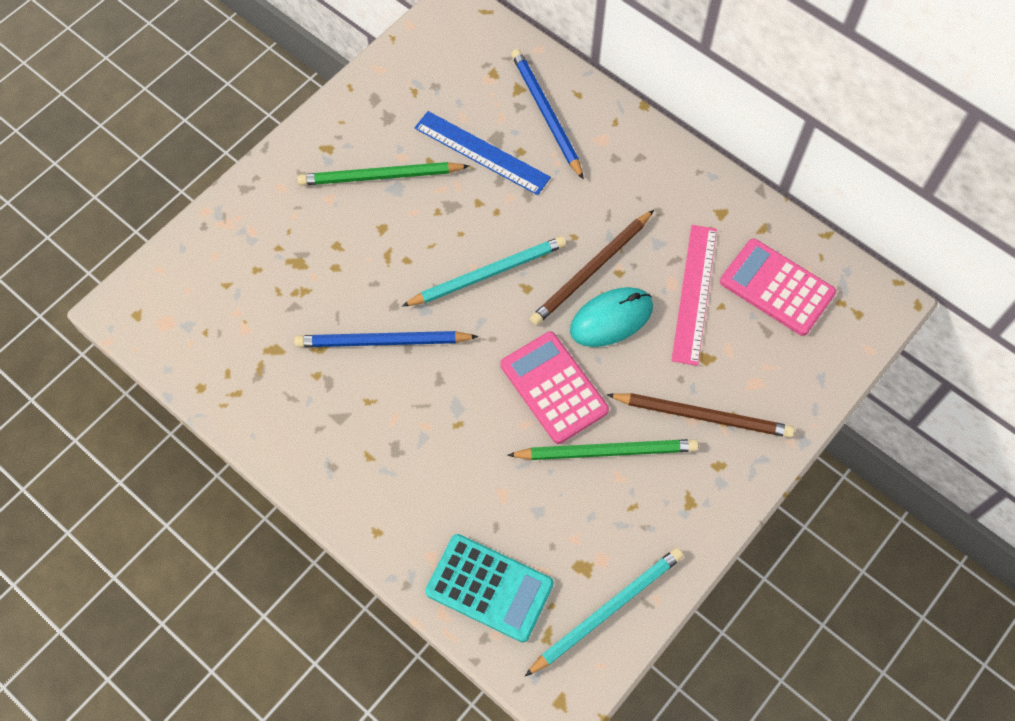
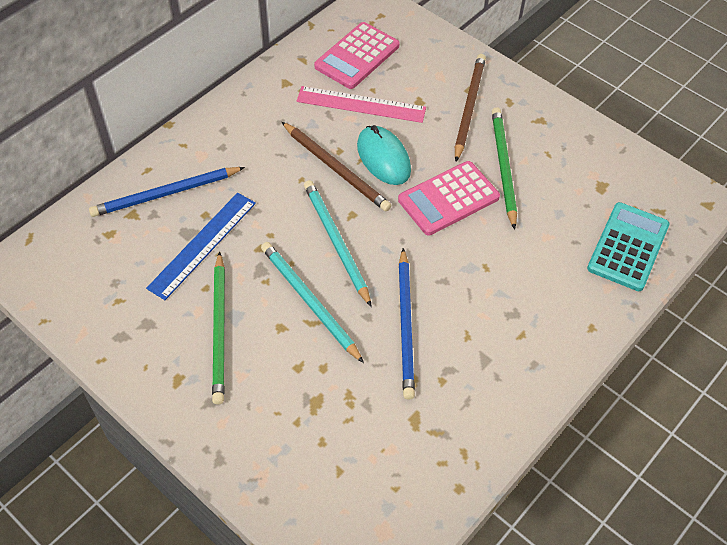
camera: 90 degrees left, 10 degrees down
(607, 610) = (633, 173): turquoise pencil -> turquoise pencil (309, 301)

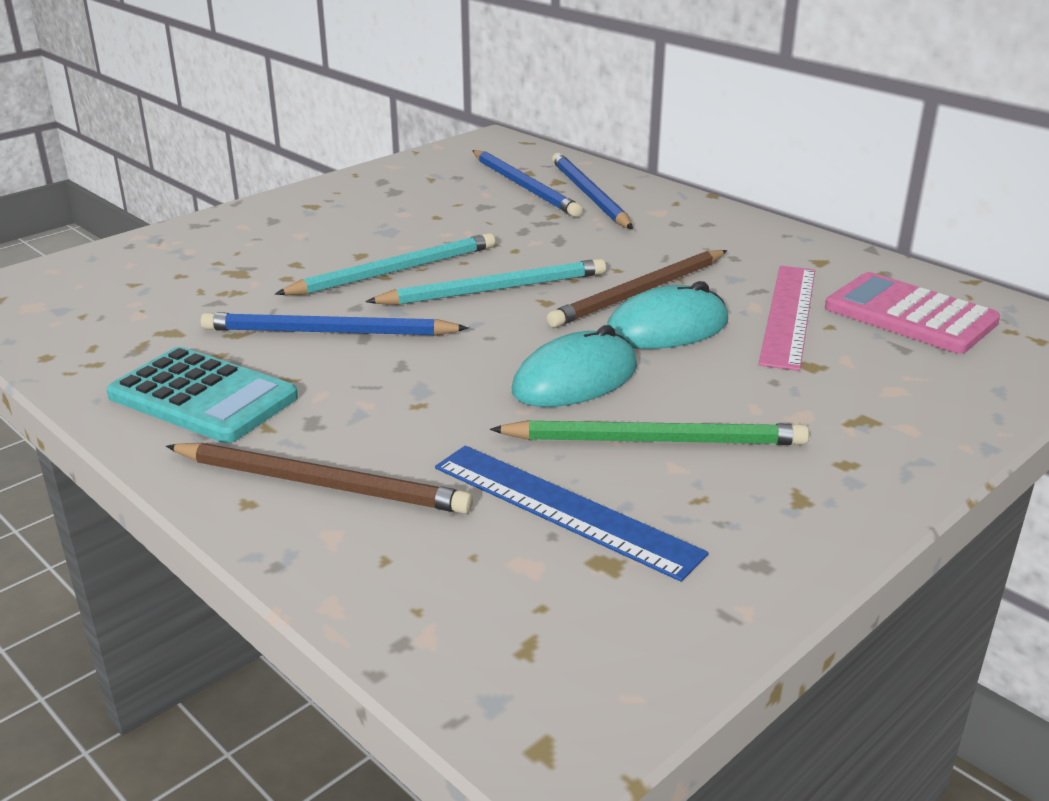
camera: 95 degrees right, 25 degrees down
(144, 235) = (524, 187): none -> blue pencil
(202, 245) = (504, 214): blue ruler -> blue ruler (564, 509)
(219, 330) = (370, 223): green pencil -> none
(448, 198) = (575, 379): pink calculator -> turquoise mouse
(469, 107) = (813, 415): brown pencil -> brown pencil (321, 484)
(628, 247) = (427, 578): turquoise calculator -> turquoise calculator (203, 397)

